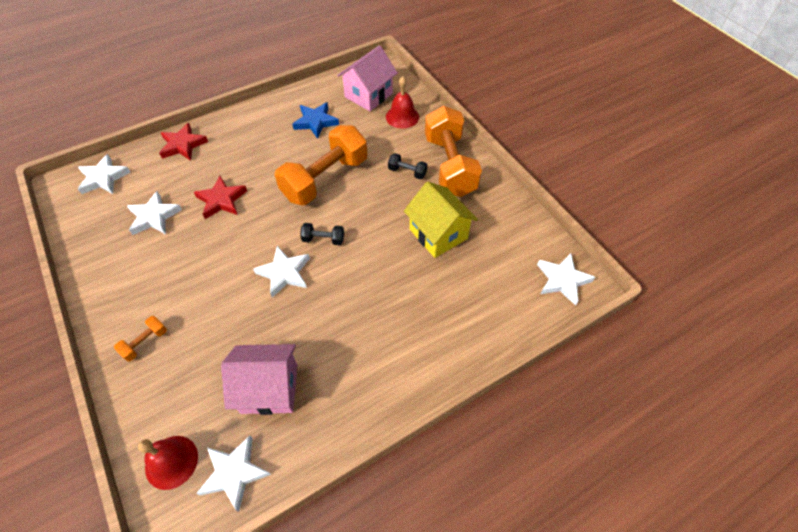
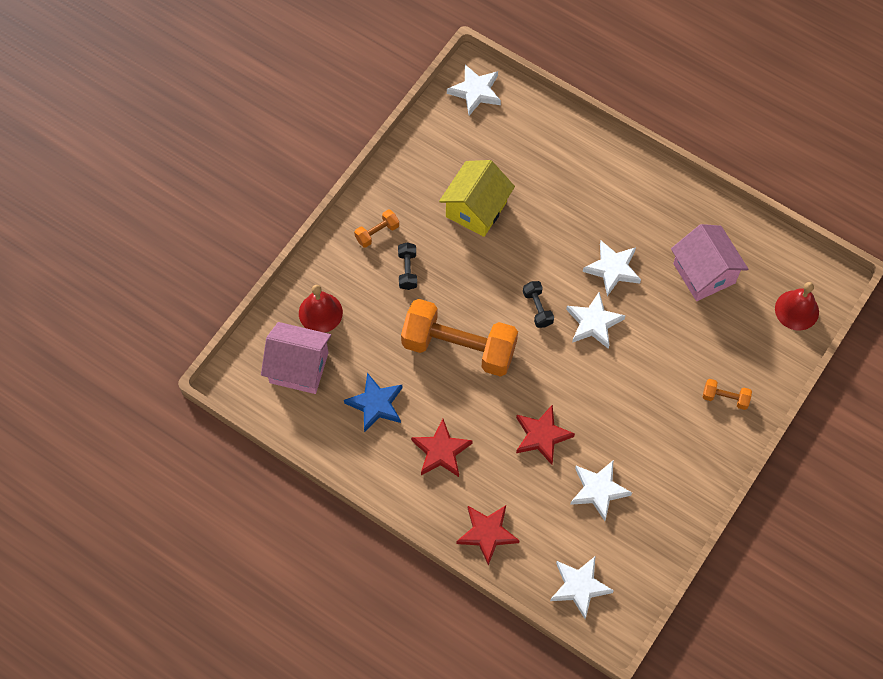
camera: 115 degrees left, 10 degrees up
(234, 473) = (777, 261): white star -> white star (612, 269)
(257, 142) = (441, 451): none -> red star
(449, 165) = (377, 233): orange dumbbell -> orange dumbbell, size x0.41

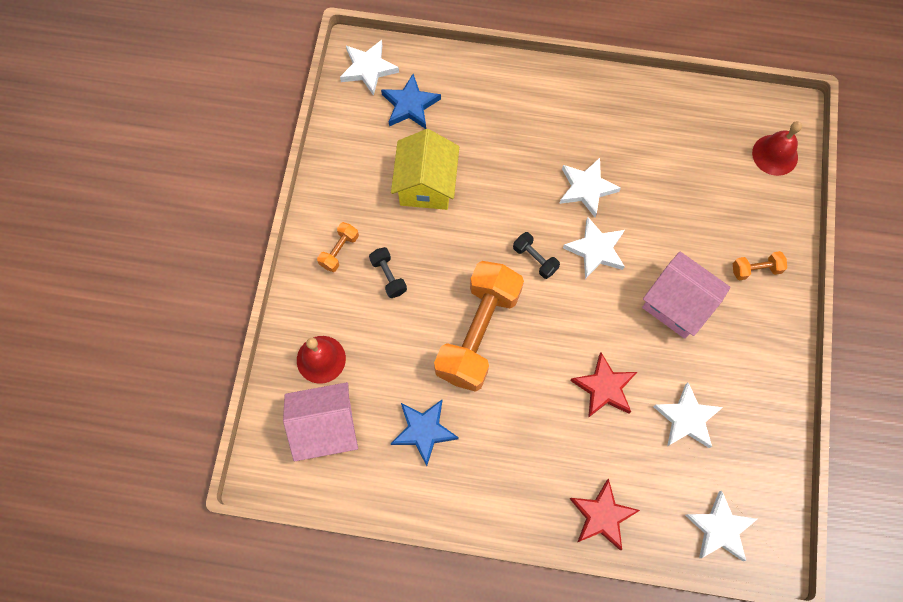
camera: 25 degrees left, 5 degrees up
(441, 451) = (513, 450): red star -> none
(459, 347) = (478, 333): orange dumbbell -> orange dumbbell turned 60 degrees counterclockwise
(496, 137) = (410, 105): none -> blue star
(704, 273) = (673, 156): pink house -> pink house (677, 304)

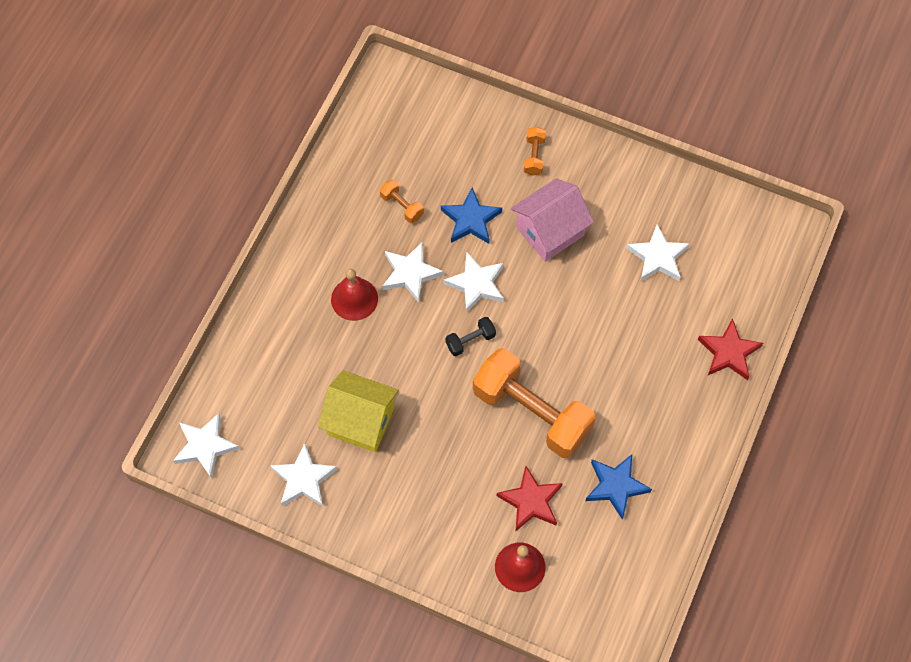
camera: 75 degrees left, 5 degrees down
(326, 428) = (591, 577): pink house -> none
(339, 251) = (408, 523): orange dumbbell -> orange dumbbell (402, 206)
(388, 276) = (450, 481): black dumbbell -> none
(410, 105) = (263, 414): blue star -> blue star (470, 220)
(604, 387) = (613, 316): red star -> red star (530, 501)
(719, 529) = (759, 262): white star -> white star (303, 479)
(775, 155) = (425, 102): red bell -> red bell (354, 299)

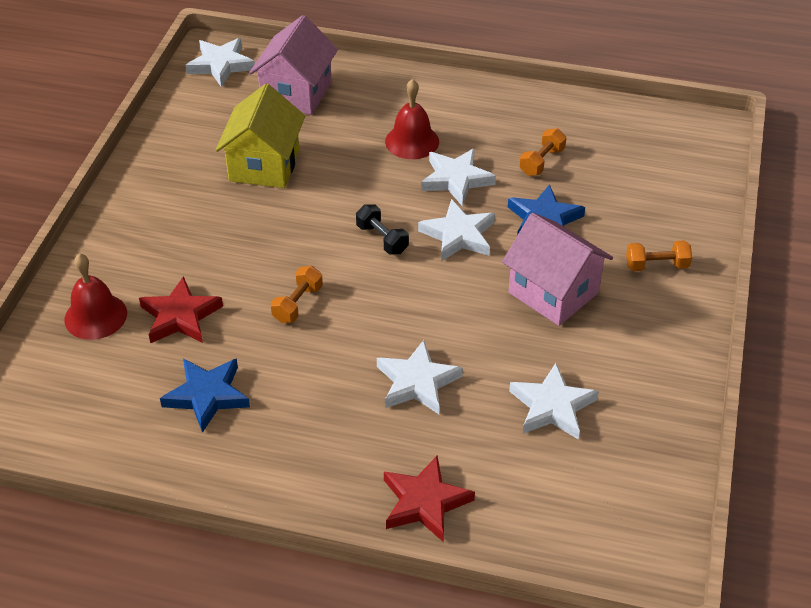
camera: 80 degrees right, 20 degrees down
(265, 384) = (296, 93): none -> pink house
(303, 479) = (192, 134): white star -> white star (417, 382)
(532, 412) = (298, 304): orange dumbbell -> orange dumbbell, size x0.41

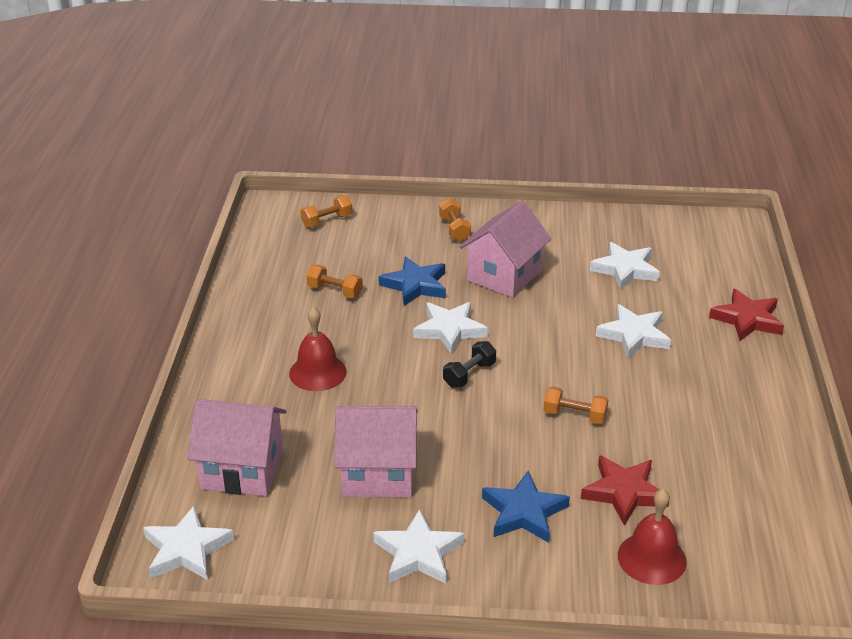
camera: 100 degrees left, 10 degrees down
(207, 396) = (711, 453): blue star -> blue star (524, 512)
(264, 165) = (378, 474): yellow house -> pink house
(456, 179) = (372, 338): white star -> white star (418, 553)
(680, 166) = (327, 221): none -> orange dumbbell

